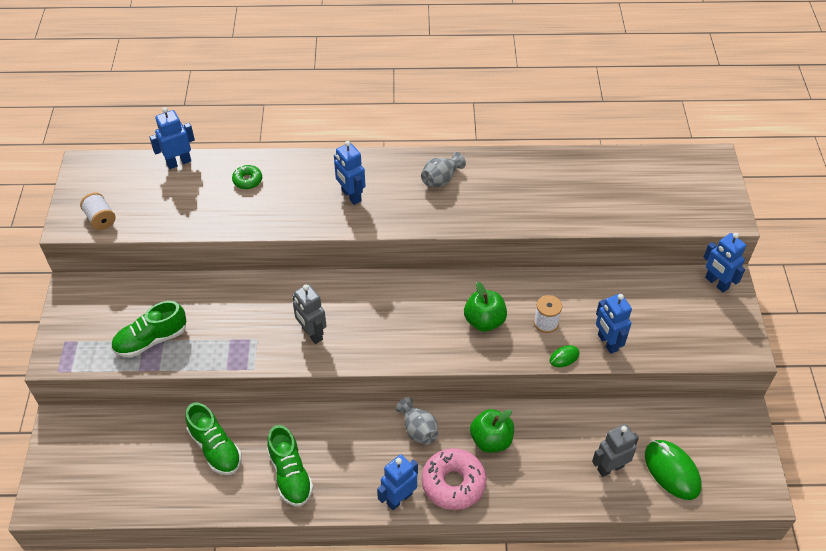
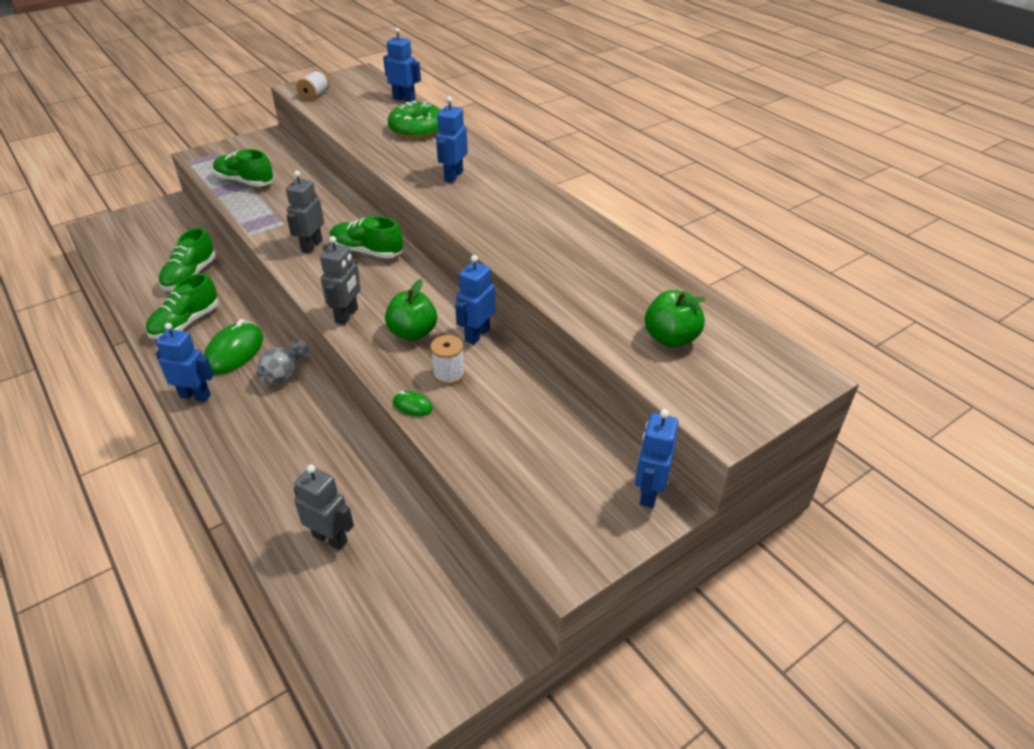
camera: 55 degrees right, 10 degrees down
(247, 180) = (417, 129): green donut -> green donut, size x1.93
(353, 301) = (367, 252): none -> green shoe
(431, 350) = (347, 315): none -> grey robot
(441, 179) = (529, 210): grey vase -> none
(453, 483) = (234, 423): pink donut -> none
(491, 440) = (304, 428): green apple -> green apple (671, 338)
(607, 343) = (462, 431): blue robot -> blue robot (477, 335)
(672, 471) = (363, 600): green mouse -> green mouse (234, 352)

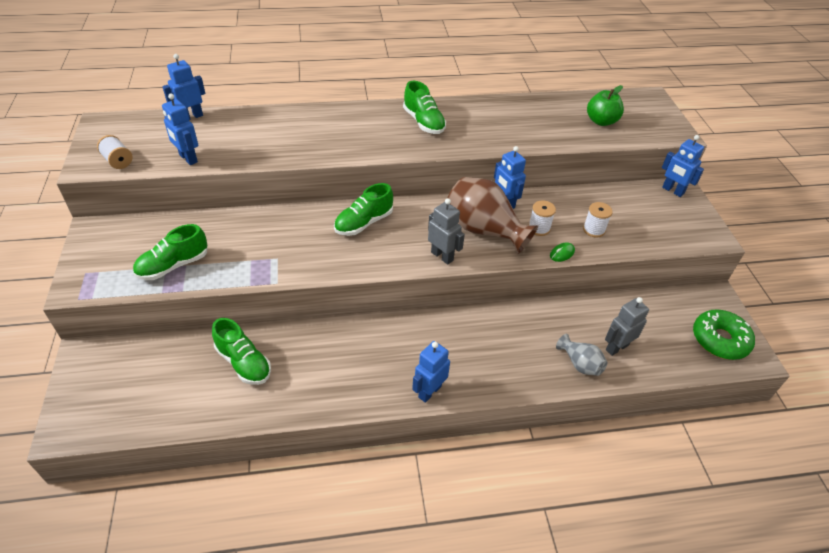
camera: 65 degrees left, 5 degrees up
(186, 323) = (320, 380): green shoe -> green shoe (423, 122)
(234, 352) = (386, 354): green mouse -> none
(284, 374) = (436, 330): grey vase -> grey vase (580, 364)
(311, 246) = (329, 250): grey robot -> none
(413, 333) = (484, 230): green apple -> brown vase
(417, 129) = (257, 127): green donut -> green donut (719, 340)
(453, 176) = (352, 134): blue robot -> blue robot (188, 158)
(482, 424) = (593, 230): none -> white spool

